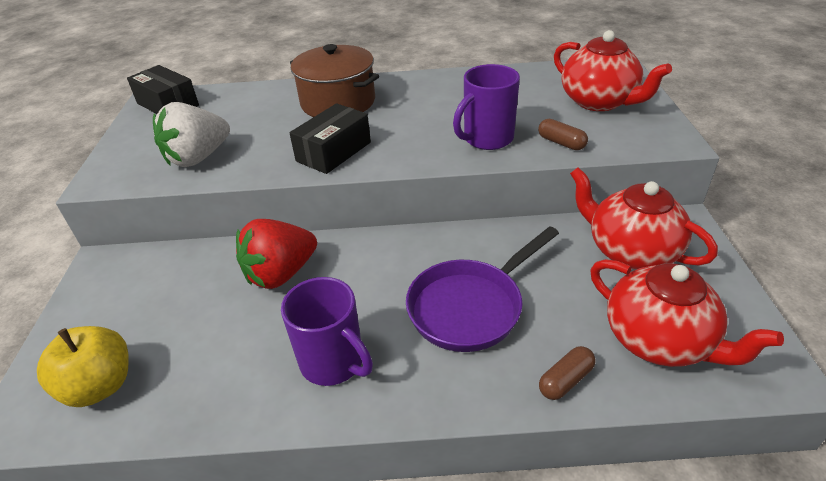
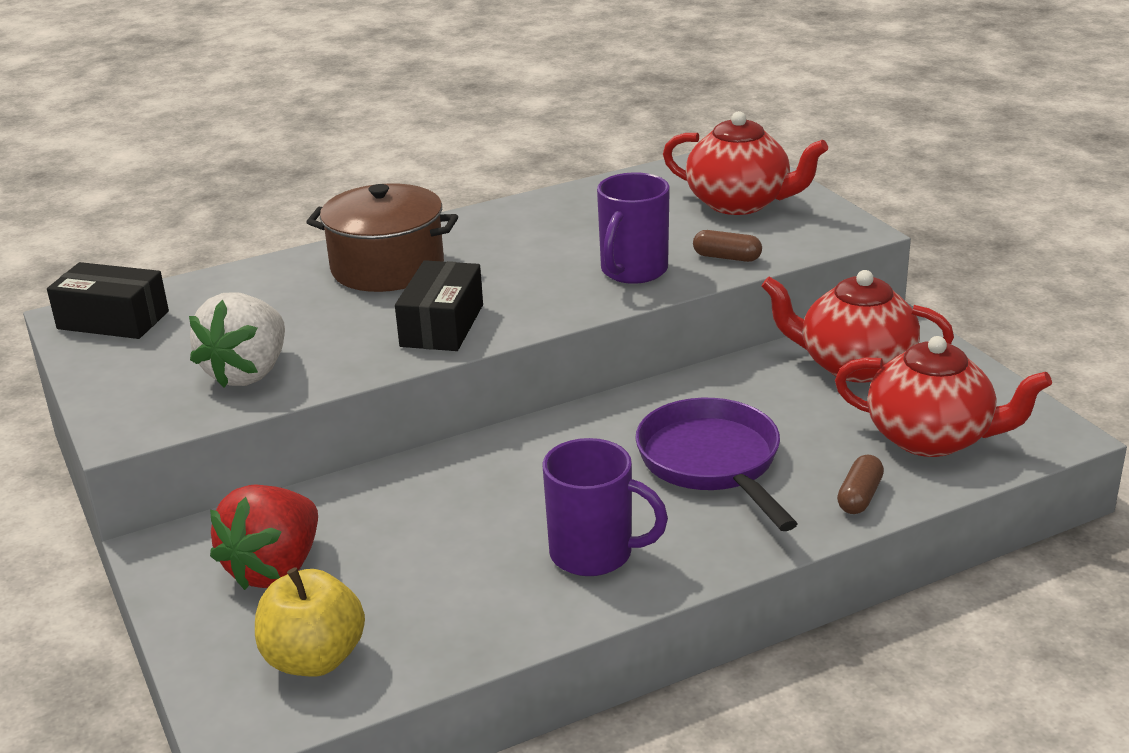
camera: 25 degrees left, 10 degrees down
(281, 274) = (445, 493): red strawberry -> red strawberry (275, 569)
(470, 307) = (712, 463): purple pan -> purple pan turned 135 degrees clockwise

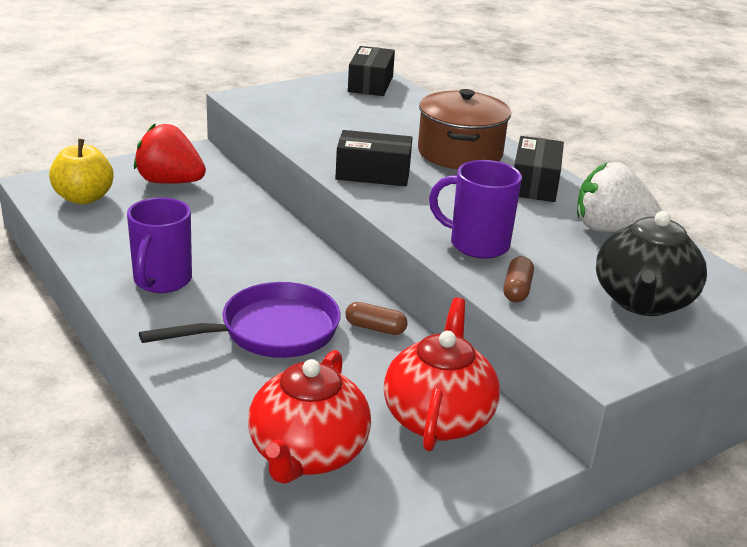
camera: 80 degrees right, 0 degrees up
(248, 373) = (306, 121): white strawberry -> white strawberry (610, 229)
(482, 230) = (534, 184): none -> black box
(740, 203) = (642, 301): red teapot -> black teapot
(859, 496) = (216, 402): brown capsule -> brown capsule (375, 328)

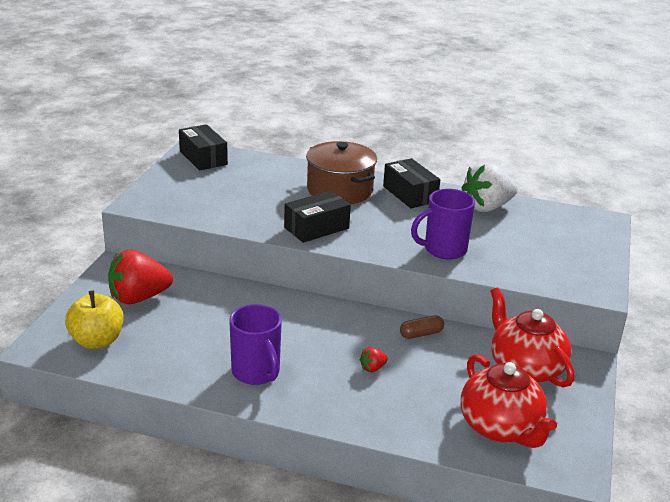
camera: 40 degrees left, 0 degrees up
(271, 331) = (372, 368): purple pan -> red strawberry
(517, 289) = (503, 268): brown capsule -> none
(642, 301) = (561, 245): black teapot -> none

